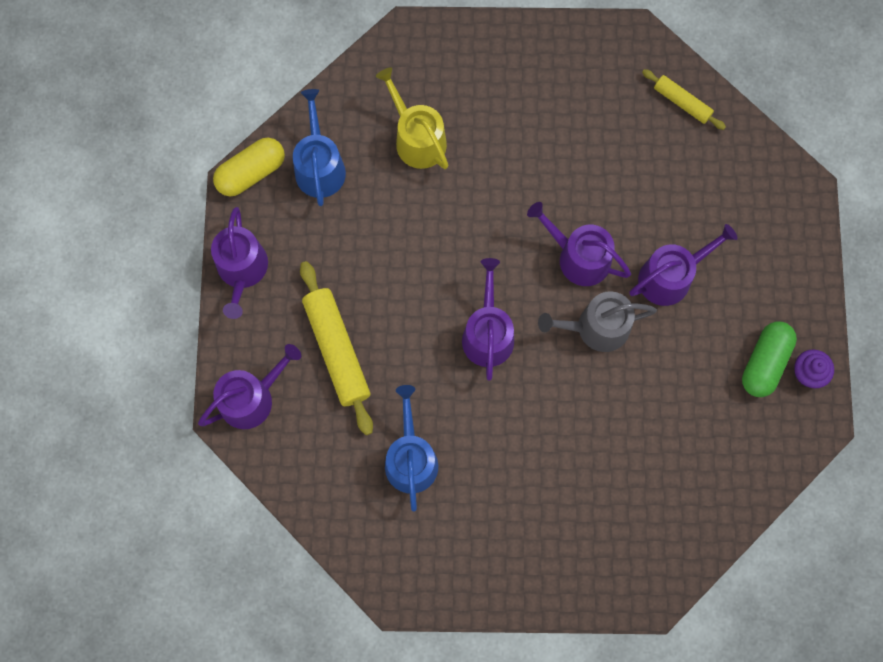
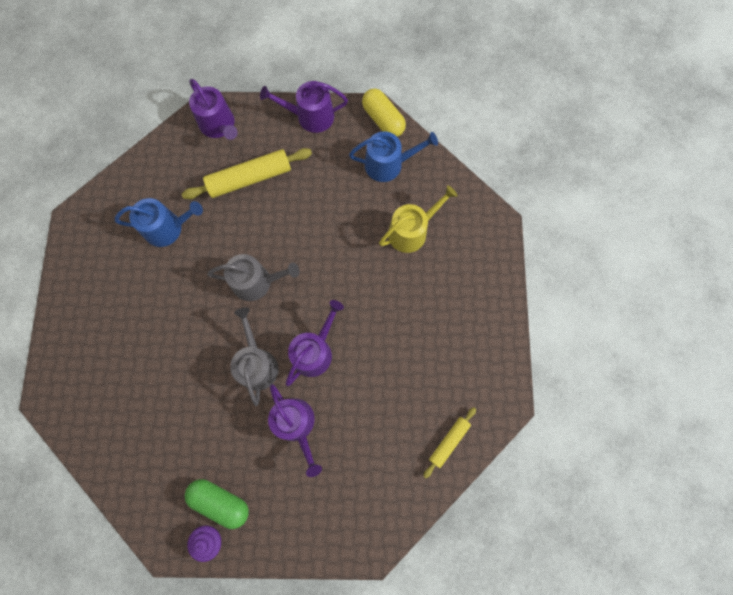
camera: 90 degrees right, 0 degrees up
(488, 333) = (256, 282): purple watering can -> grey watering can

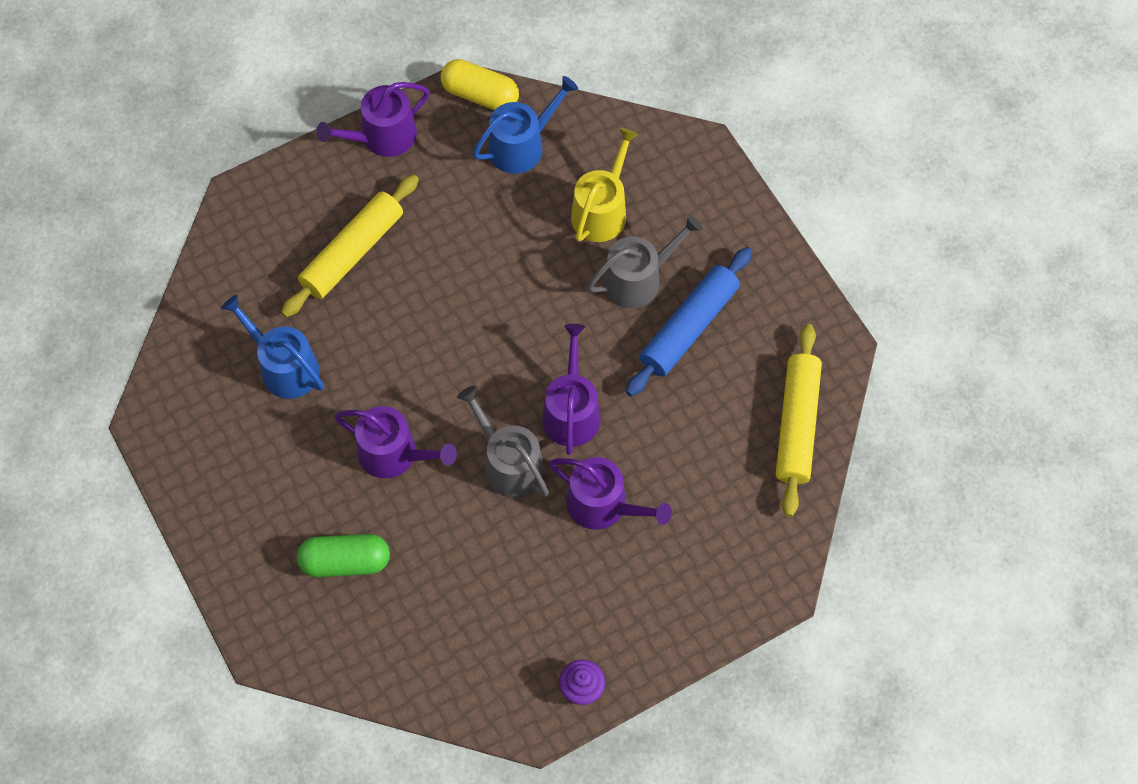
camera: 30 degrees left, 10 degrees down
(168, 228) = (284, 367): blue watering can -> blue watering can turned 105 degrees counterclockwise
(219, 125) = (267, 208): purple watering can -> purple watering can (394, 454)
(220, 501) = (567, 640): green capsule -> green capsule (345, 561)
(256, 282) = (445, 370): grey watering can -> grey watering can (638, 279)
(419, 337) = (689, 327): none -> blue rolling pin
(448, 441) = (796, 425): yellow rolling pin -> yellow rolling pin, size x1.78

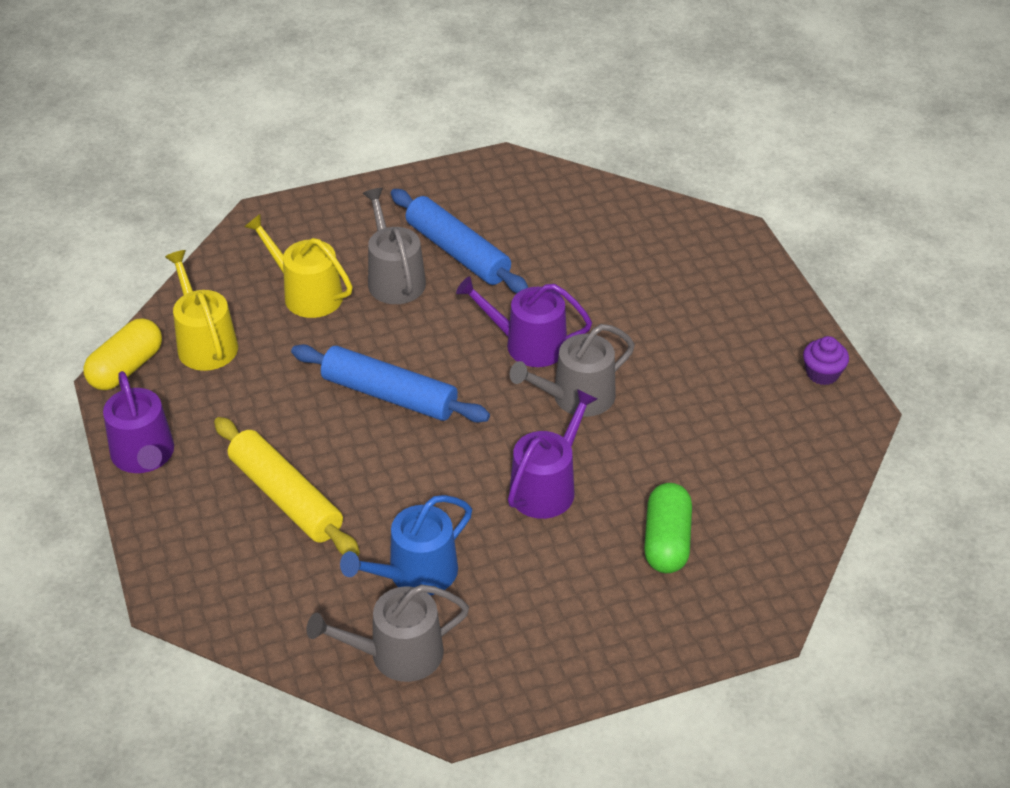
camera: 80 degrees left, 20 degrees down
(202, 369) = (397, 654): none -> grey watering can
(484, 306) = (389, 395): none -> blue rolling pin
(522, 145) = (205, 343): blue watering can -> yellow watering can
(603, 505) = (635, 334): purple watering can -> none
(796, 425) = (576, 199): yellow rolling pin -> none

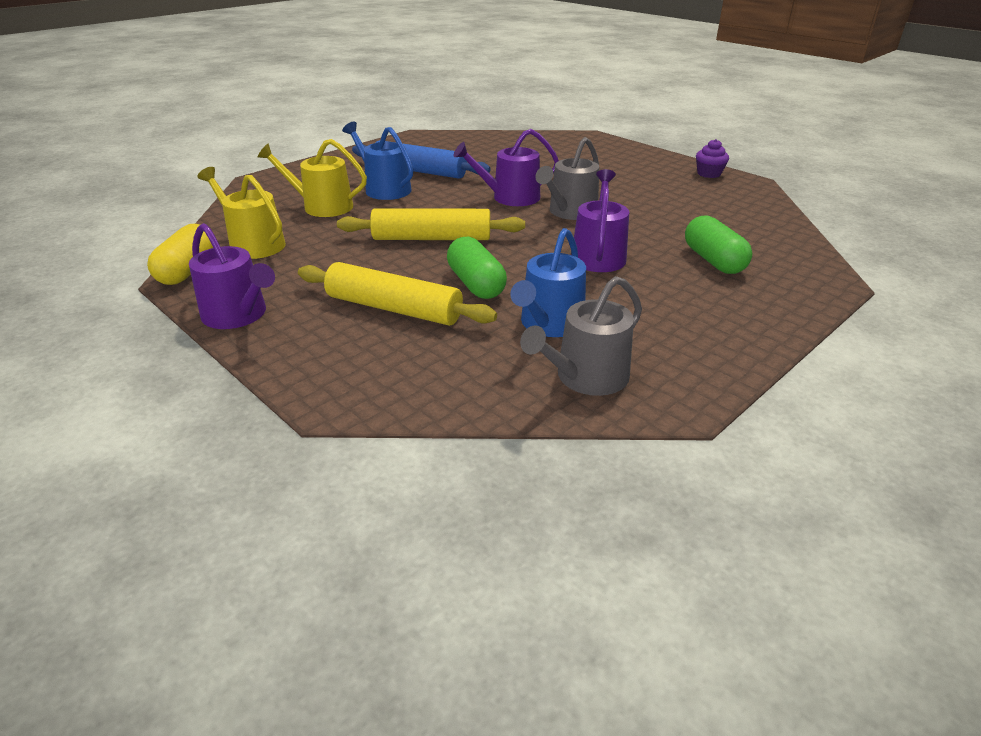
camera: 25 degrees left, 10 degrees down
(386, 489) = (476, 284): none -> green capsule
(389, 395) = (432, 238): blue rolling pin -> yellow rolling pin
(394, 279) = (384, 189): grey watering can -> blue watering can

